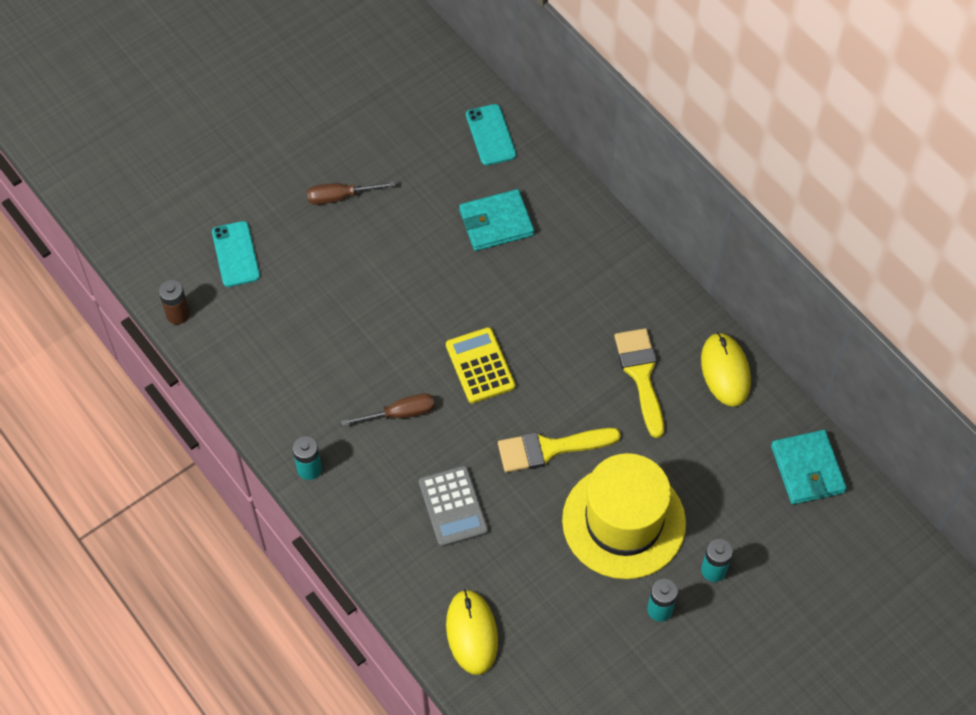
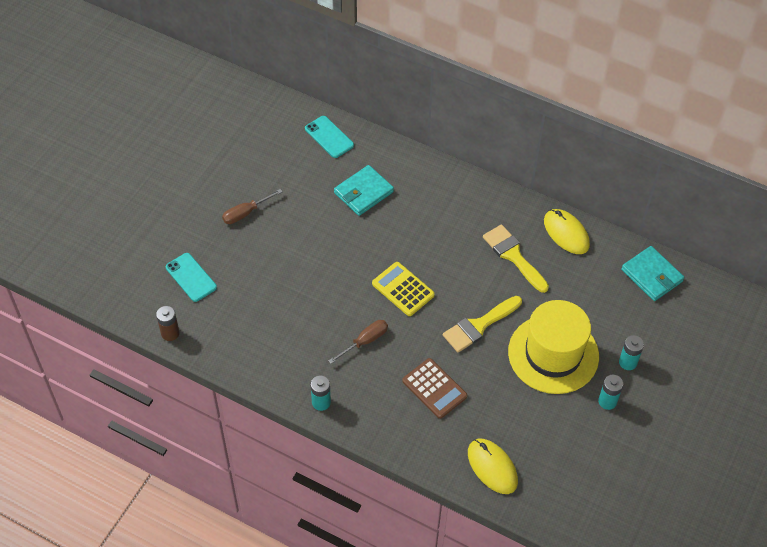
camera: 25 degrees left, 5 degrees down
(453, 506) = (434, 388): grey calculator -> brown calculator

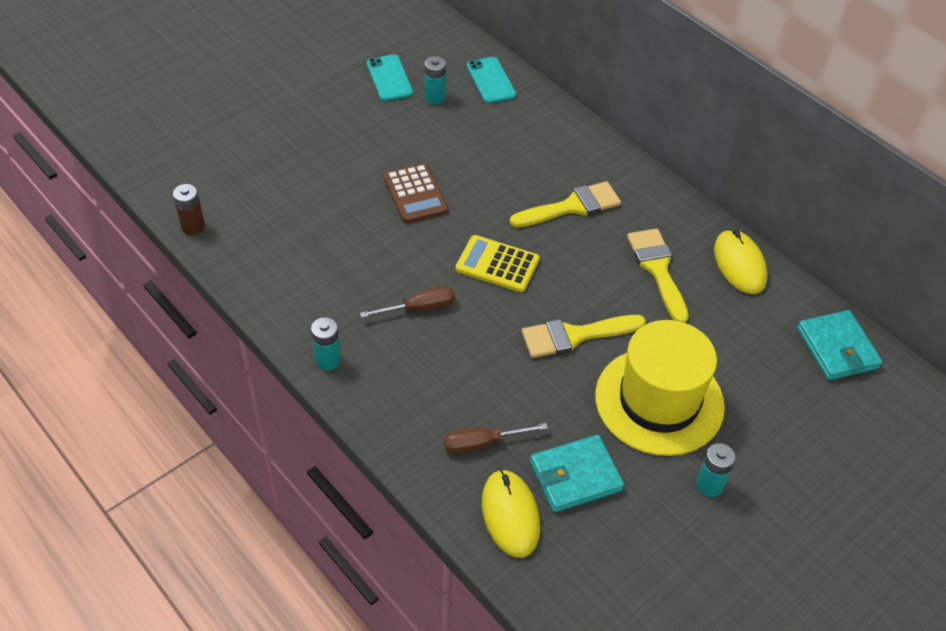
camera: 20 degrees right, 5 degrees down
(191, 277) = (251, 176): turquoise phone -> turquoise phone (389, 78)
(245, 213) = (352, 129): brown screwdriver -> brown screwdriver (482, 443)
(363, 192) = (502, 147): turquoise wallet -> turquoise wallet (575, 476)
(403, 289) = (497, 264): yellow calculator -> yellow calculator turned 45 degrees counterclockwise
(434, 225) = (572, 206): none -> yellow brush
(434, 388) = (480, 391): brown calculator -> brown calculator (415, 194)
(628, 362) = (759, 444): turquoise battery -> turquoise battery (435, 97)

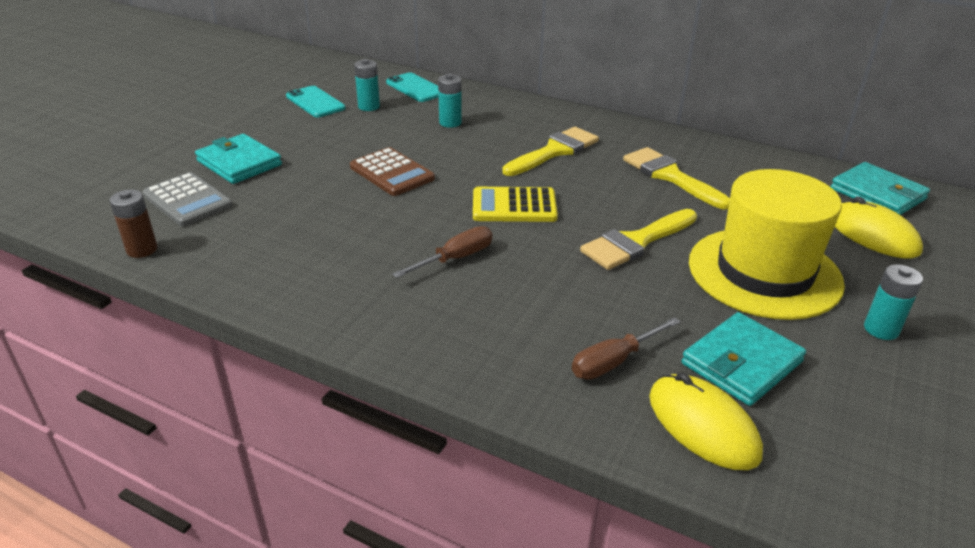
camera: 20 degrees left, 15 degrees down
(241, 180) = (187, 200): none -> grey calculator
(295, 145) = (239, 163): none -> turquoise wallet
(328, 360) = (375, 331): turquoise battery -> turquoise battery (450, 123)
(739, 264) = (738, 158): yellow mouse -> yellow mouse (873, 234)

